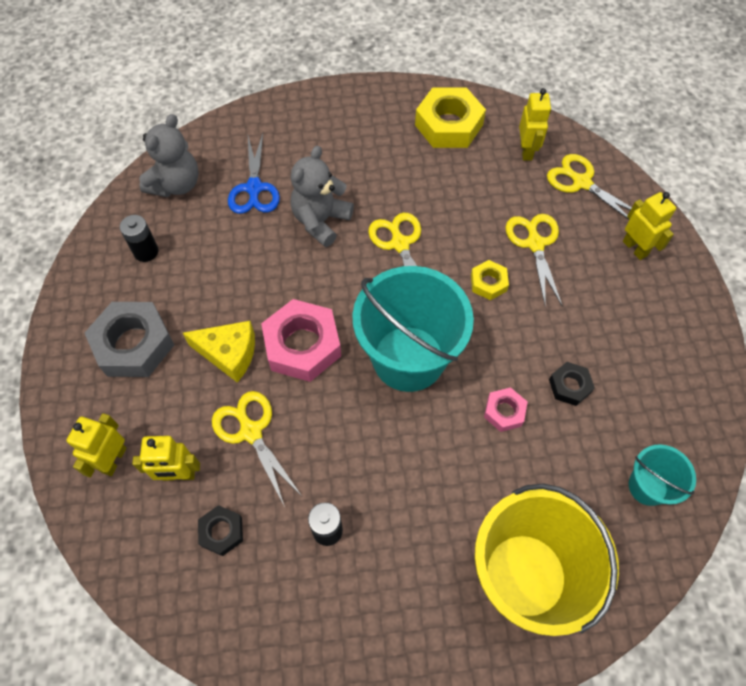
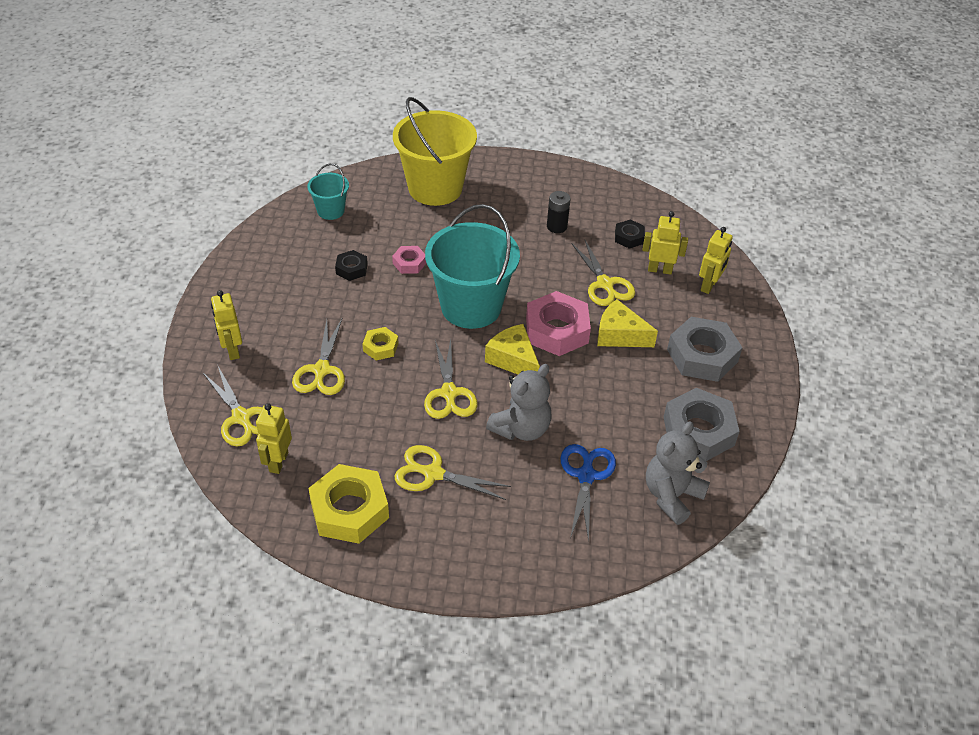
camera: 170 degrees left, 15 degrees down
(146, 252) = (698, 431): black battery -> grey nut
(344, 296) = (513, 359): none -> yellow cheese
(390, 165) = (433, 473): none -> yellow scissors

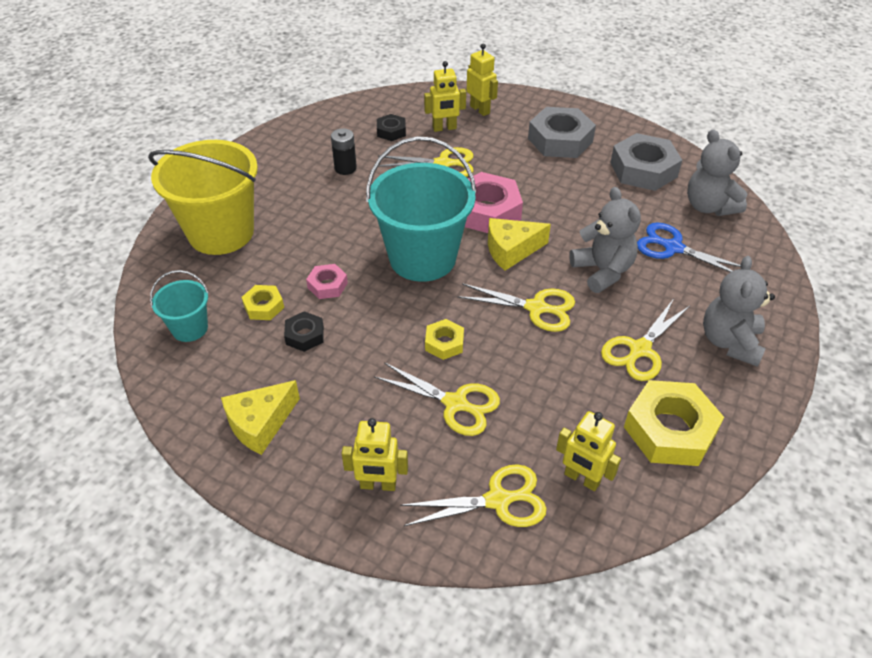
camera: 65 degrees left, 0 degrees up
(370, 238) = (264, 306): none -> yellow nut
(475, 539) = (730, 342): none -> grey teddy bear
(619, 335) = (513, 176): yellow cheese -> yellow cheese (260, 424)
(660, 270) = (444, 128): yellow robot -> yellow robot turned 135 degrees counterclockwise

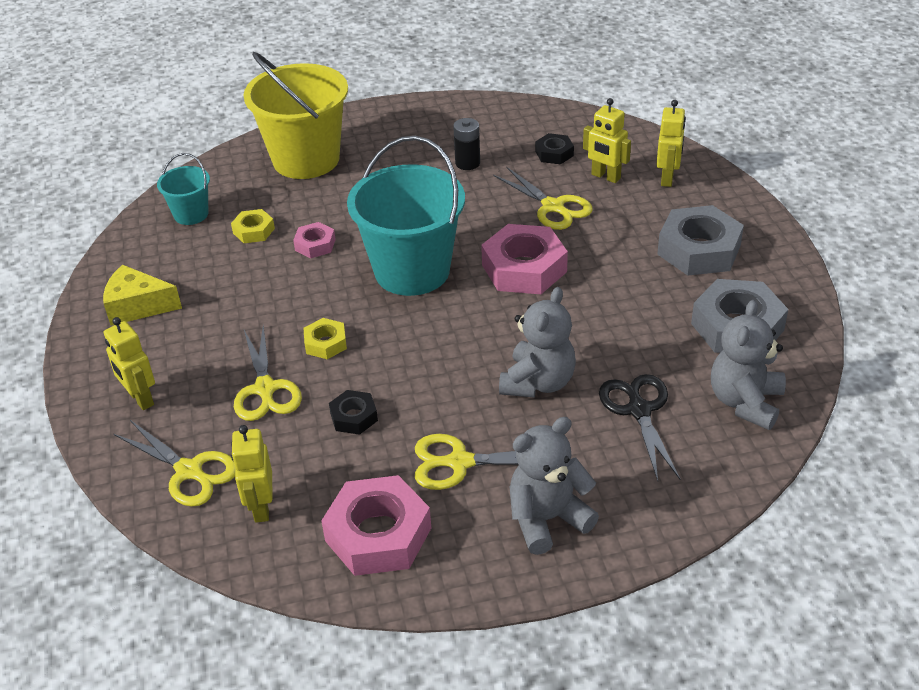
camera: 50 degrees right, 5 degrees down
(305, 335) = (248, 269): black nut -> black nut (354, 417)
(511, 250) = (490, 312): yellow cheese -> none
(536, 308) = (433, 369): yellow scissors -> none
(670, 430) = (378, 534): yellow nut -> pink nut
(673, 247) = (639, 410): blue scissors -> black scissors

